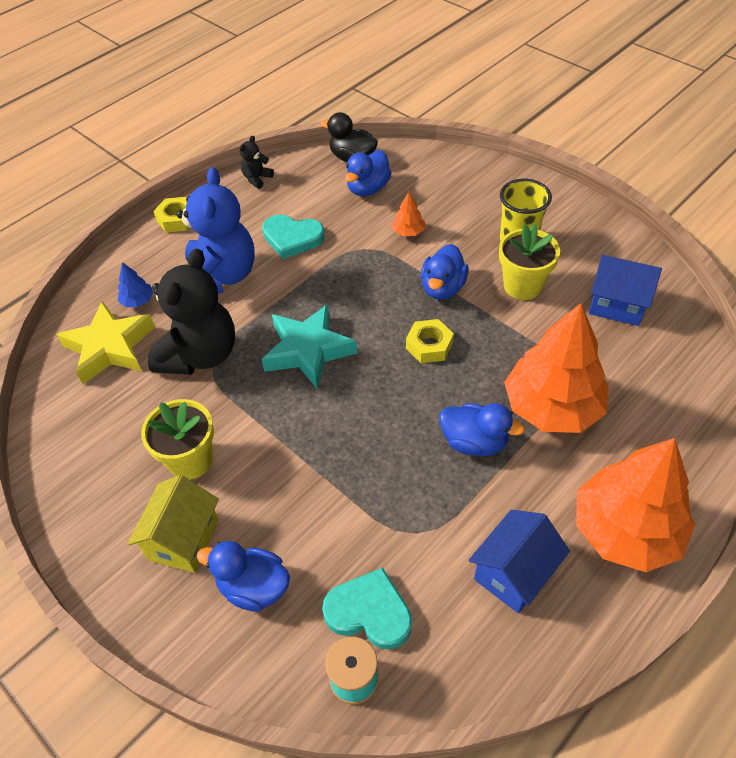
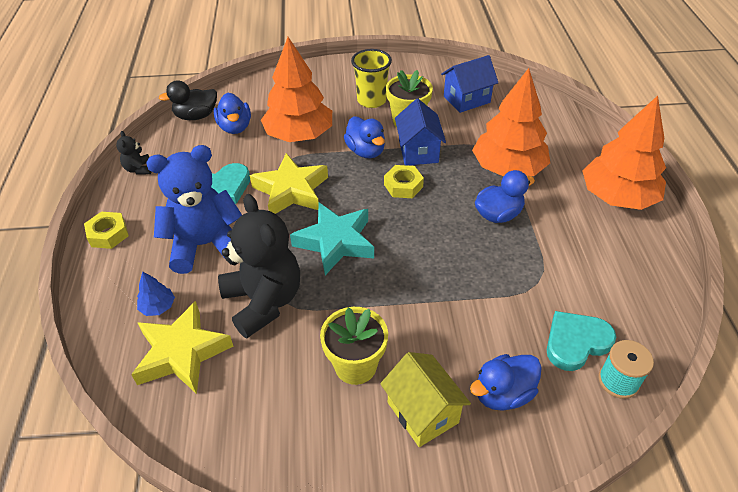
camera: 50 degrees left, 5 degrees down
(221, 277) = (205, 245): blue teddy bear -> blue teddy bear turned 60 degrees counterclockwise
(335, 279) = (291, 190): none -> yellow star
(408, 232) = (299, 135): orange tree -> orange tree, size x2.48
(514, 573) = (606, 258): blue house -> blue house (418, 151)

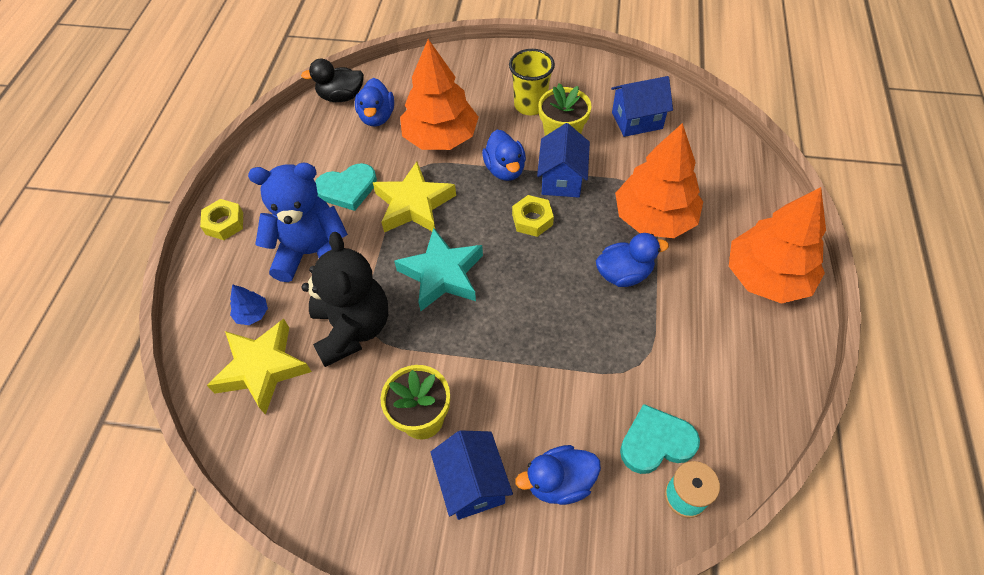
camera: 15 degrees right, 10 degrees up
(139, 169) = (270, 152): black teddy bear -> none
(422, 412) = (472, 484): yellow house -> blue house

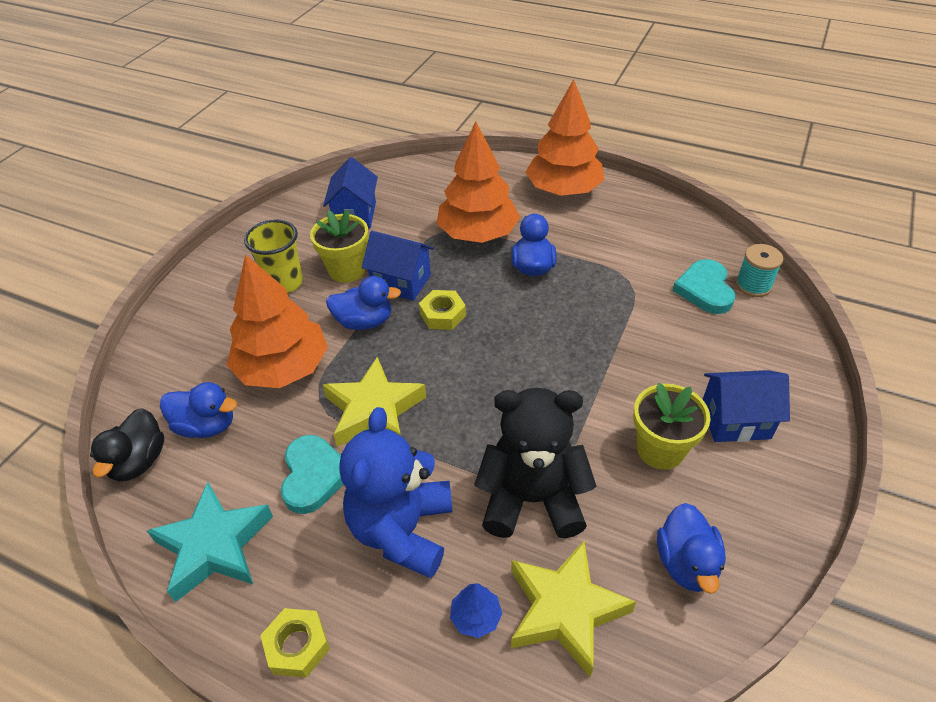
camera: 75 degrees left, 10 degrees down
(442, 274) = (484, 401): turquoise star -> turquoise star (214, 546)
(559, 482) = (737, 358): blue duck -> blue duck (686, 563)

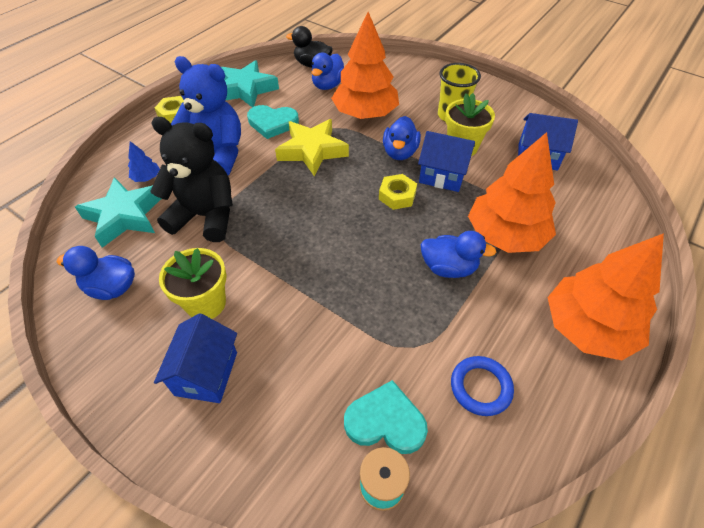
camera: 100 degrees right, 5 degrees up
(401, 282) = (442, 176): blue house -> blue house turned 75 degrees clockwise
(532, 499) = (205, 216): black teddy bear -> black teddy bear turned 90 degrees counterclockwise
(565, 610) = (124, 216): yellow star -> turquoise star
(646, 242) = (480, 387): none -> blue ring

